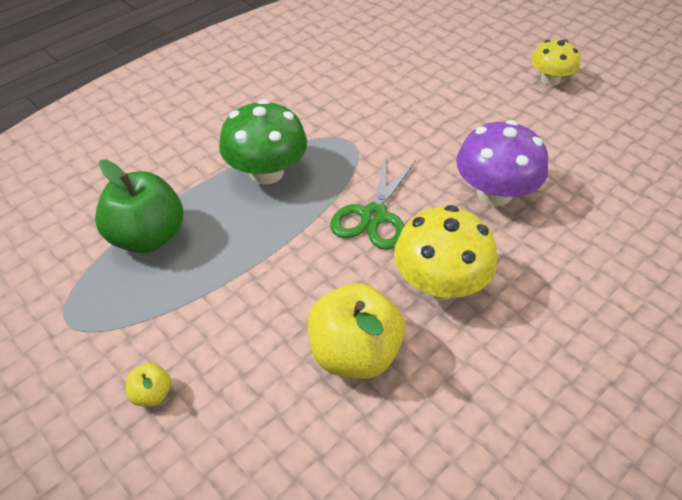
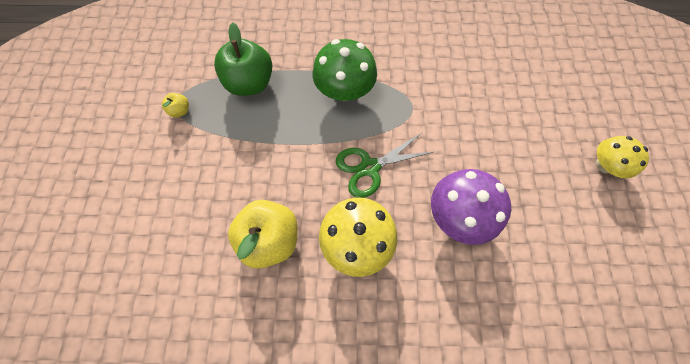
camera: 45 degrees right, 20 degrees up
(152, 394) = (170, 172): yellow apple -> yellow apple (180, 111)

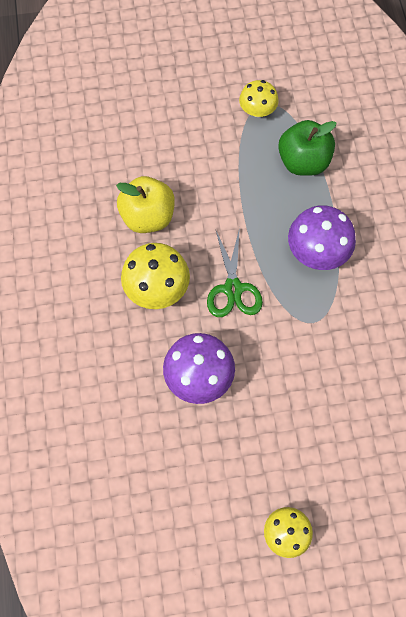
camera: 80 degrees right, 0 degrees up
(180, 111) = (257, 110): yellow apple -> yellow mushroom
(344, 90) = (317, 251): green mushroom -> purple mushroom
(369, 167) = (233, 288): green scissors -> green scissors turned 150 degrees counterclockwise

